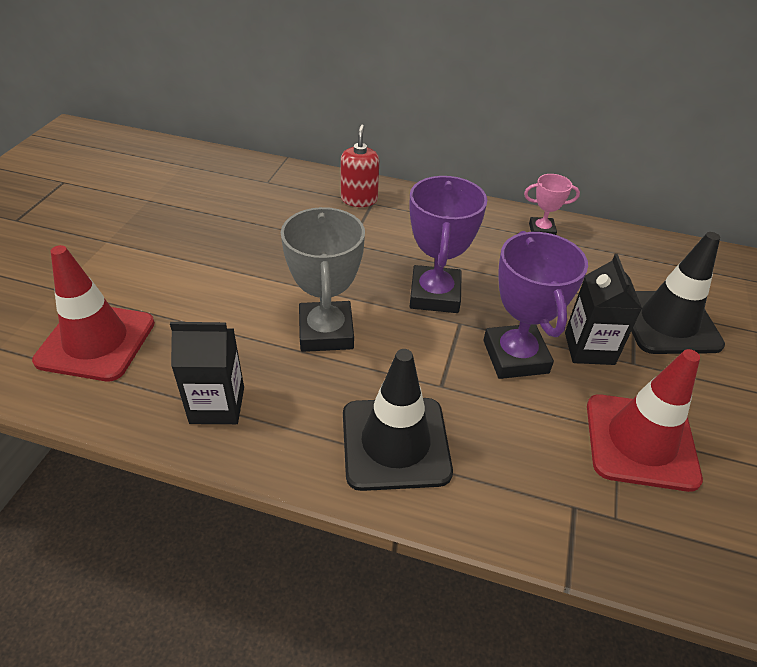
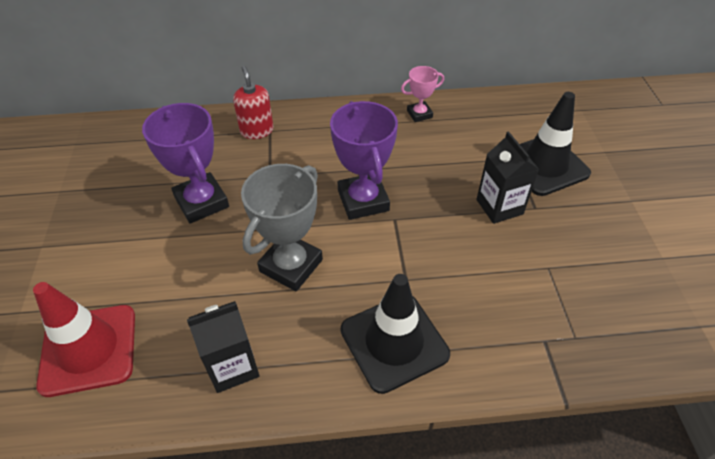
camera: 20 degrees left, 5 degrees up
(326, 332) = (291, 265): grey trophy -> grey trophy turned 60 degrees clockwise
(515, 357) = (449, 233): purple trophy -> purple trophy (201, 202)
(640, 441) = (566, 270): red traffic cone -> none

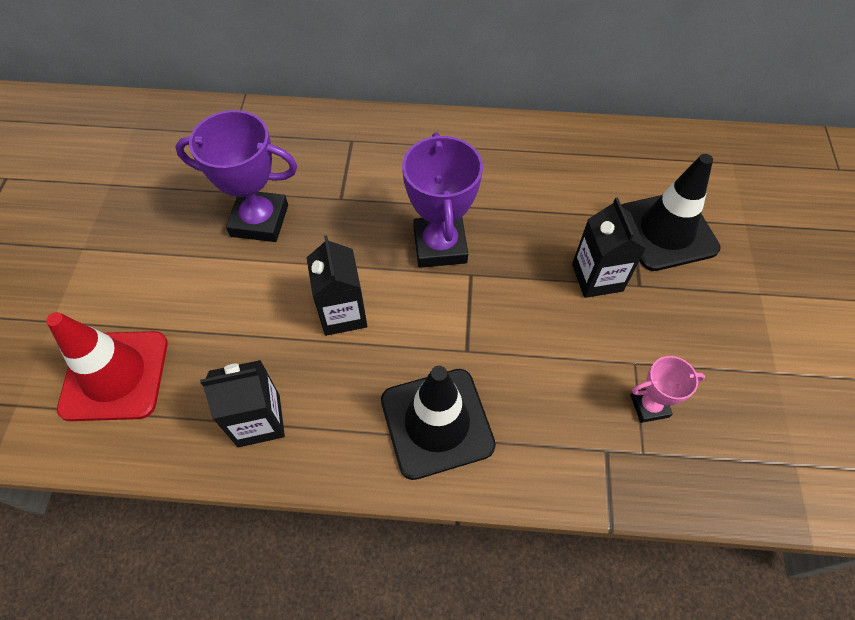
camera: 10 degrees right, 10 degrees up
(201, 202) = (259, 220): purple trophy -> purple trophy turned 60 degrees counterclockwise
(257, 130) = (337, 138): red soap dispenser -> none
(291, 265) = (343, 313): grey trophy -> black carton
(419, 114) = (531, 142): pink trophy -> pink trophy (649, 406)

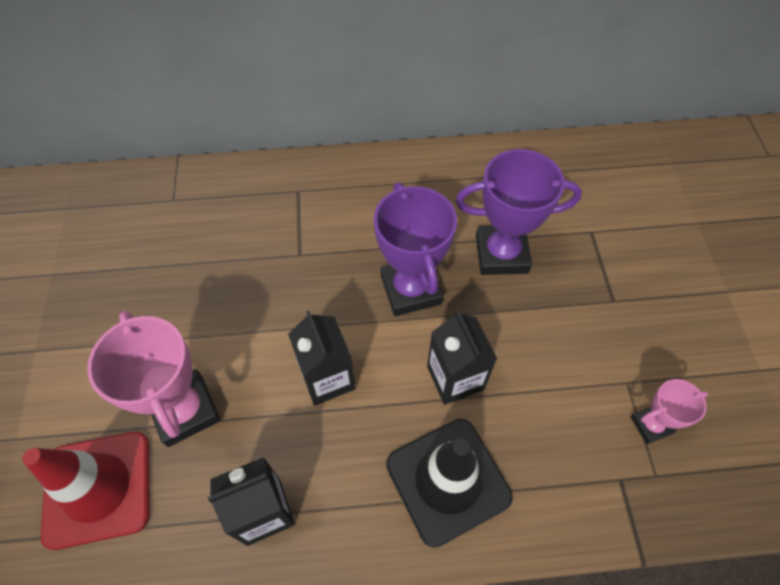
camera: 10 degrees left, 0 degrees up
(206, 321) = (185, 410): none -> pink trophy
(259, 220) = (220, 291): purple trophy -> purple trophy (501, 254)
(597, 277) = (571, 299): black carton -> black carton (455, 378)
(666, 231) = (626, 241): black traffic cone -> none

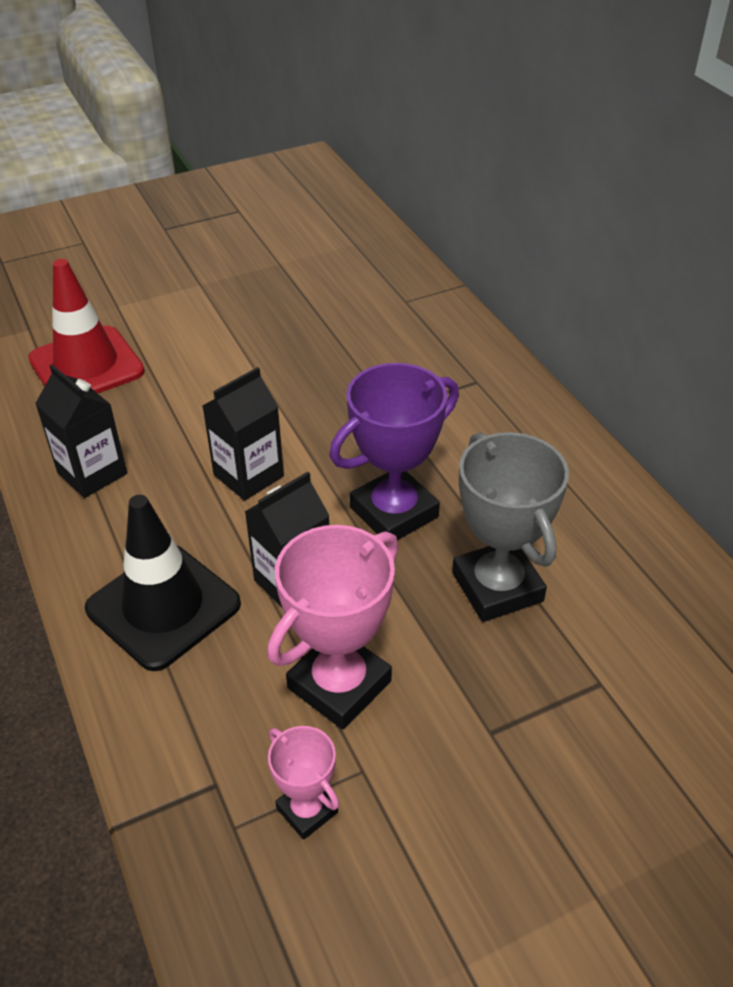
camera: 70 degrees right, 15 degrees down
(185, 410) = (176, 390): pink trophy -> pink trophy (339, 684)
(501, 254) = (497, 587): purple trophy -> grey trophy

